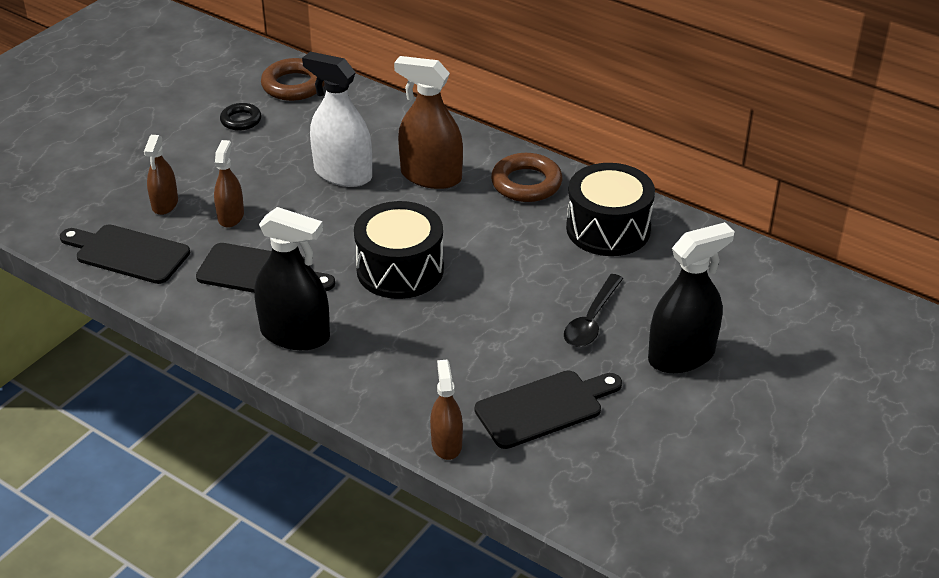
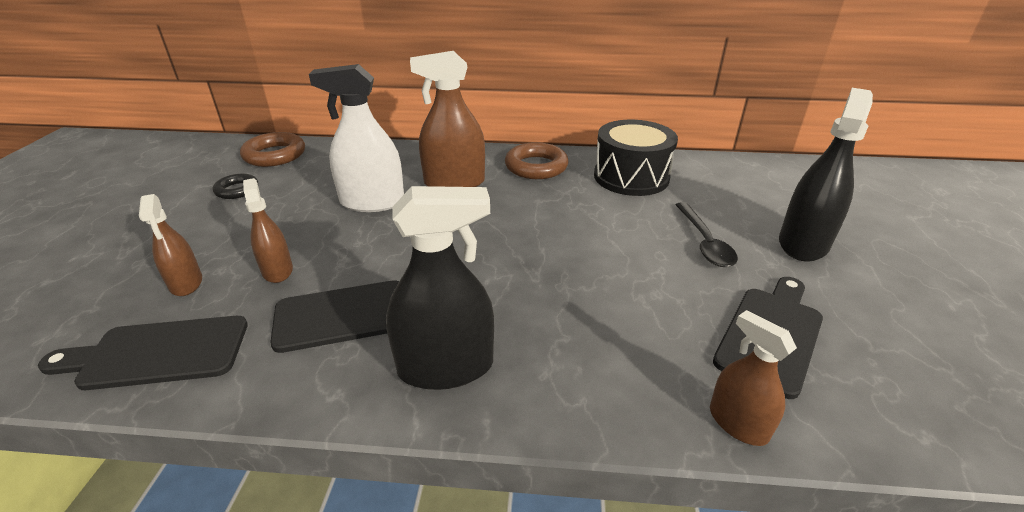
camera: 30 degrees left, 5 degrees down
(400, 269) = (498, 260): black drum -> none

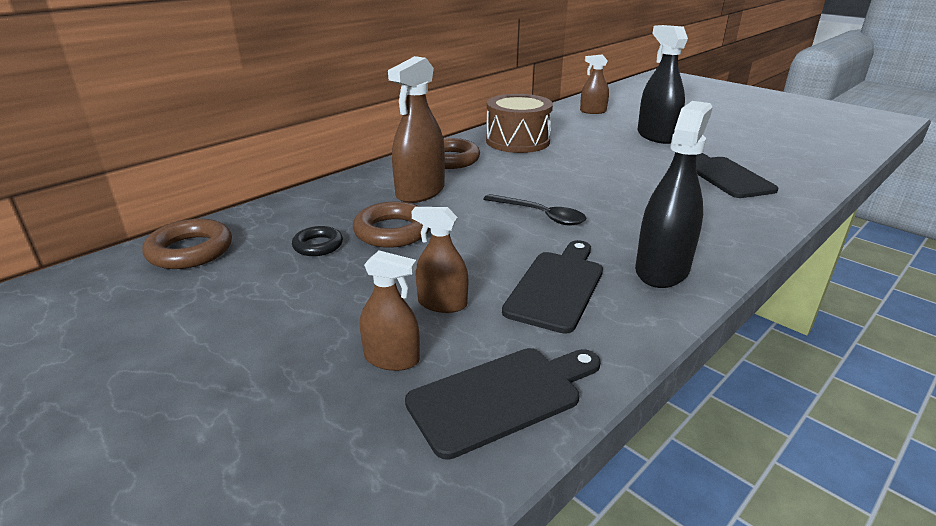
camera: 50 degrees left, 5 degrees down
(157, 353) = (501, 397): black cutting board -> black cutting board turned 150 degrees counterclockwise
(237, 190) = (233, 290): black ring -> black ring (318, 245)
(372, 202) = (392, 231): white spray bottle -> brown ring
(631, 177) = (517, 141): black drum -> brown drum
(704, 242) = (623, 154): black spoon -> black spoon (540, 215)
(738, 423) = (784, 210): brown spray bottle -> brown spray bottle (593, 111)

